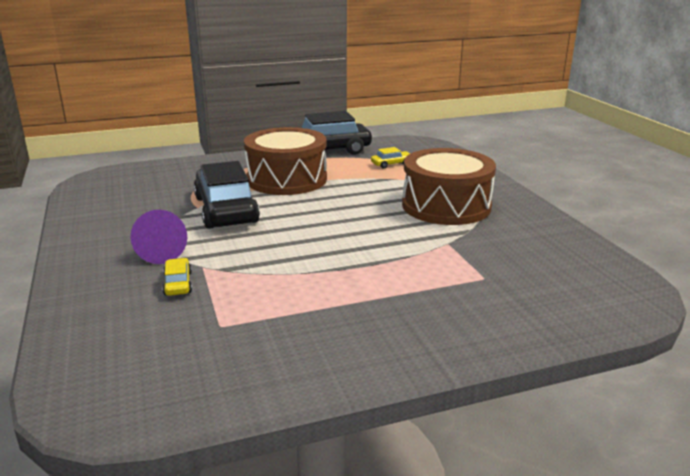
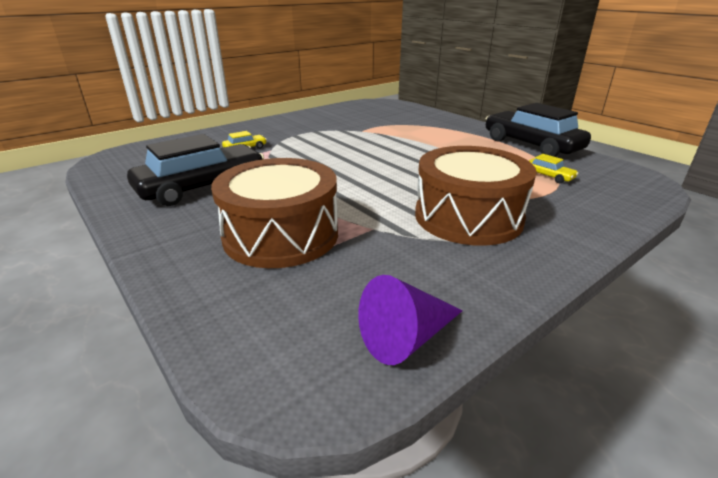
camera: 70 degrees right, 5 degrees up
(162, 251) = (288, 136): purple cone -> purple cone (407, 338)
(226, 210) = (364, 138): black car -> black car (202, 187)
(287, 179) = (445, 144): brown drum -> brown drum (281, 235)

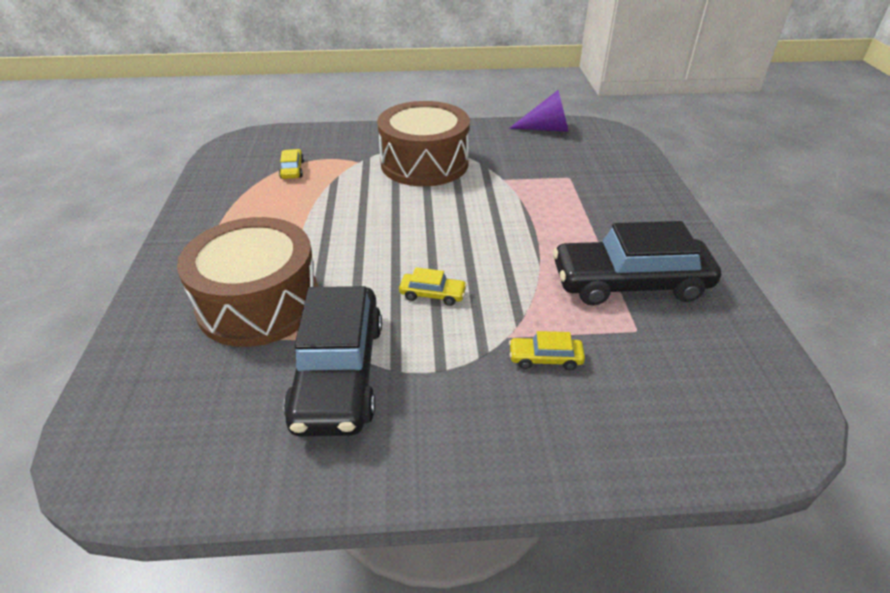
camera: 145 degrees left, 10 degrees up
(281, 235) = (574, 196): brown drum -> brown drum (259, 303)
(330, 151) = (432, 294): none -> yellow car
(531, 145) = (205, 207): black car -> black car (339, 373)

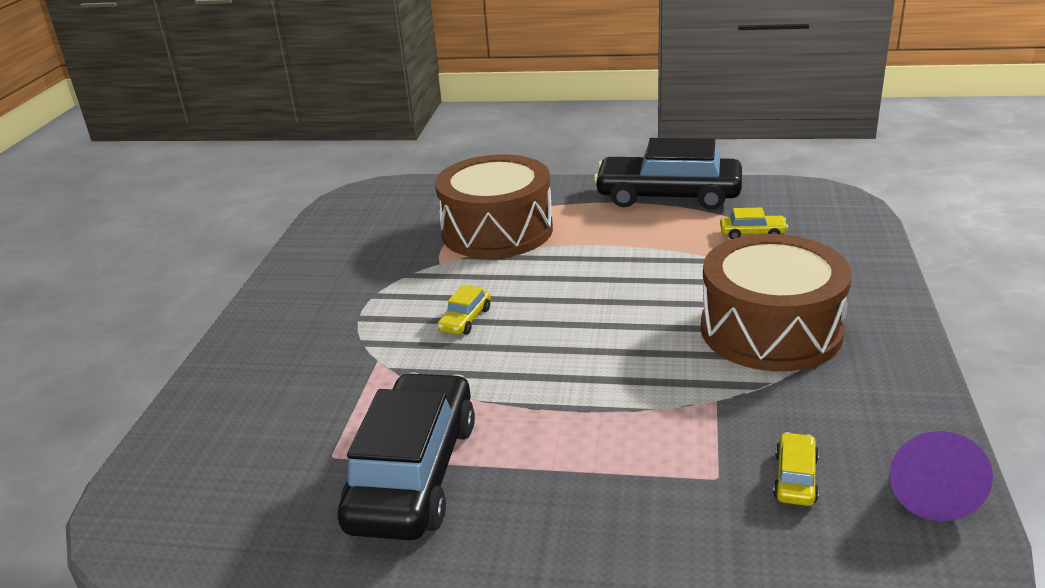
camera: 105 degrees right, 10 degrees down
(339, 373) = (388, 269): black car -> black car (668, 196)
(545, 358) = (333, 379): yellow car -> yellow car (795, 478)

